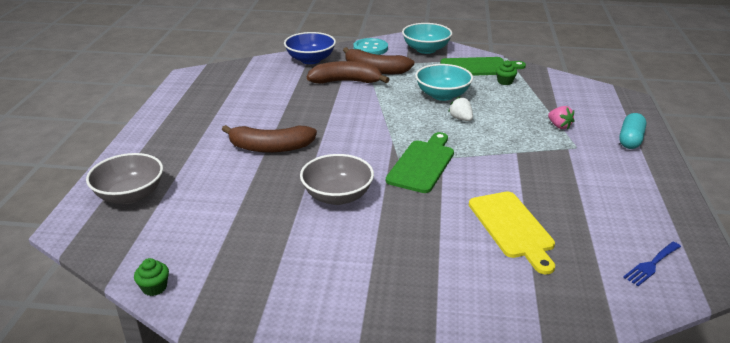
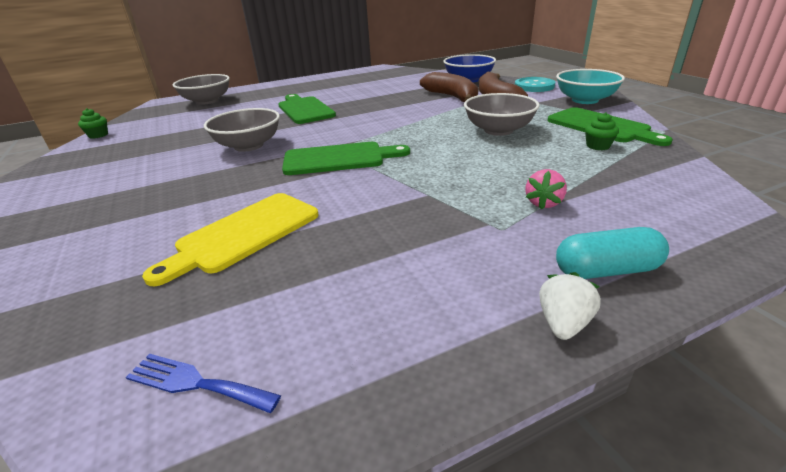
camera: 60 degrees right, 0 degrees up
(270, 148) = (305, 109): brown banana -> green cutting board
(442, 95) = (498, 130): turquoise bowl -> grey bowl
(461, 119) = (461, 150): white strawberry -> white strawberry (563, 323)

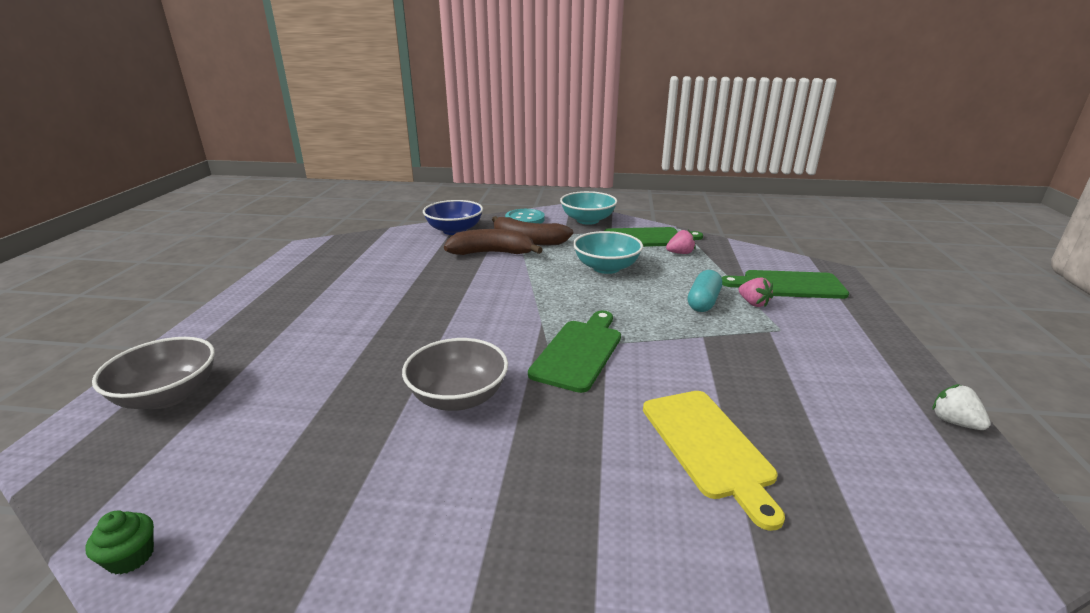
camera: 60 degrees left, 5 degrees down
(196, 383) = (935, 512): blue fork -> none
(305, 109) = (382, 330): green cutting board -> green cutting board (788, 285)
(498, 130) = (606, 268): grey bowl -> turquoise bowl
(563, 323) = (896, 353): white strawberry -> white strawberry (954, 422)
(598, 146) = (680, 253): green cupcake -> pink strawberry
(606, 270) = (848, 320): turquoise capsule -> turquoise capsule (703, 302)

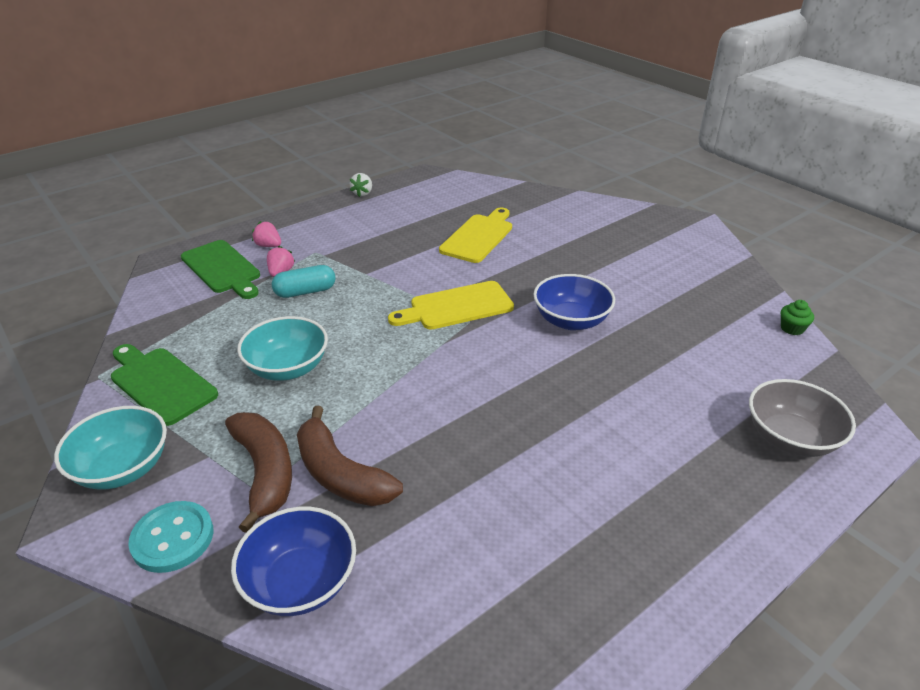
camera: 135 degrees left, 10 degrees up
(458, 397) = (571, 320): grey bowl -> blue bowl
(579, 352) = (456, 307): green cutting board -> yellow cutting board
(680, 253) = (193, 343): pink strawberry -> pink strawberry (268, 246)

